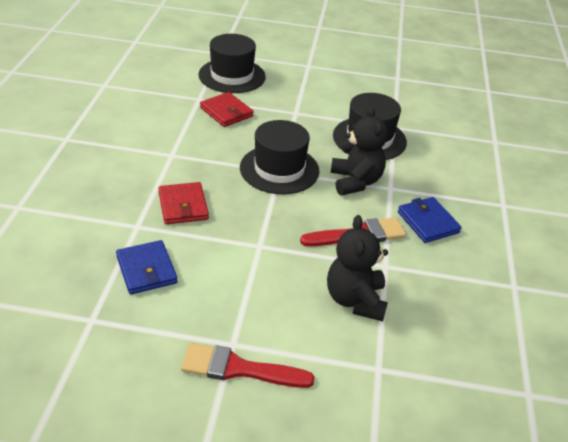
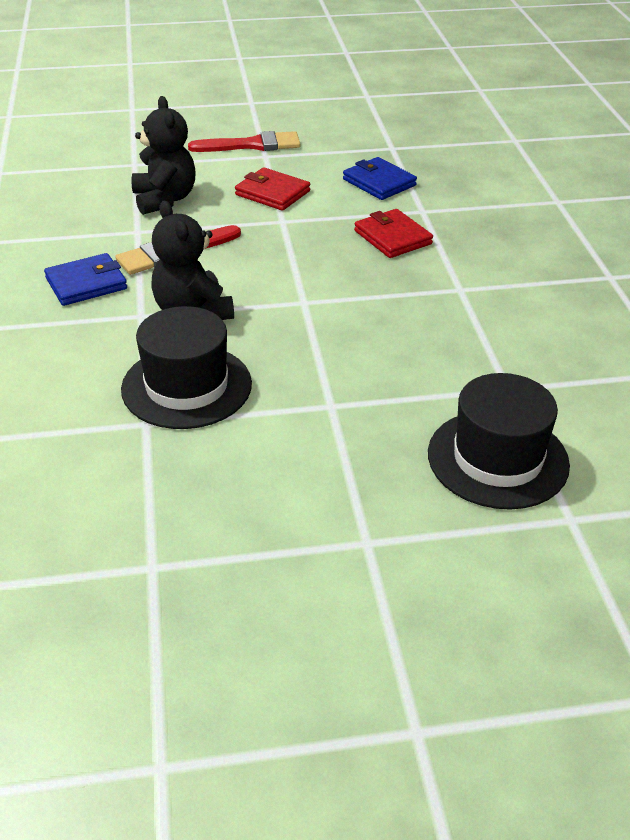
camera: 165 degrees right, 0 degrees up
(226, 112) = (443, 374): red wallet -> red wallet (272, 193)
(279, 169) = (306, 304): black hat -> none
(428, 222) = (86, 283): blue wallet -> blue wallet turned 75 degrees counterclockwise

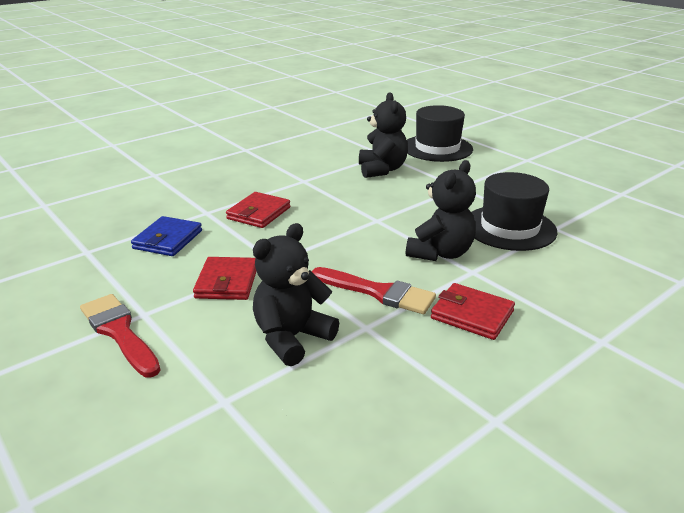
camera: 120 degrees left, 10 degrees down
(86, 283) = (472, 315): blue wallet -> red wallet
(447, 362) = (382, 170): none -> black teddy bear

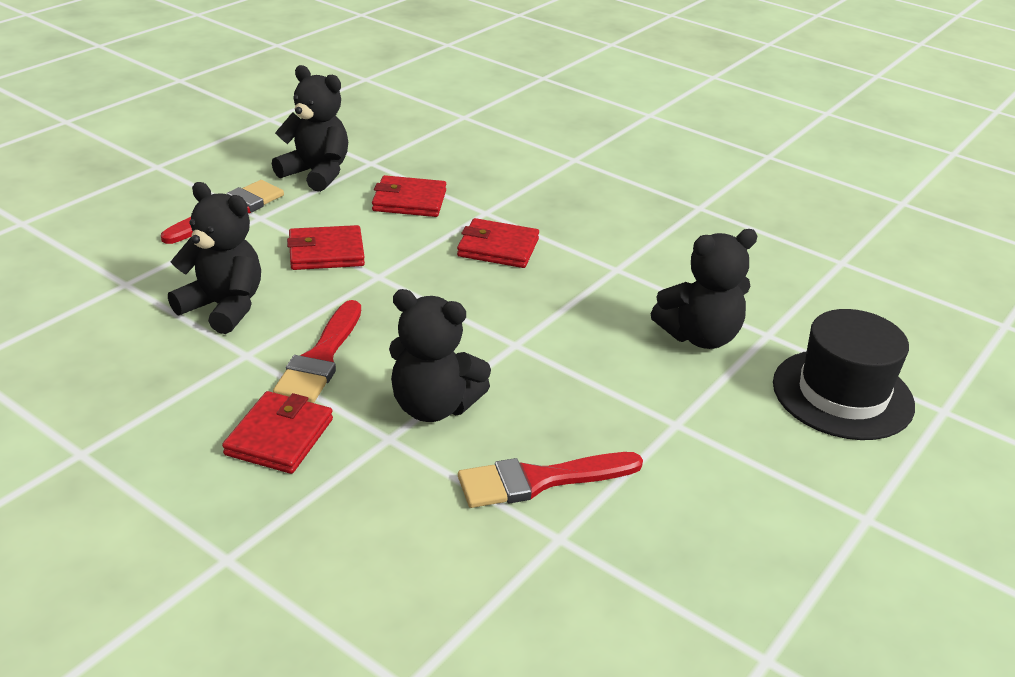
camera: 75 degrees right, 5 degrees up
(83, 279) = (316, 173): none -> black teddy bear
(168, 240) = (409, 201): blue wallet -> red wallet
(509, 228) = (540, 480): black hat -> red brush

